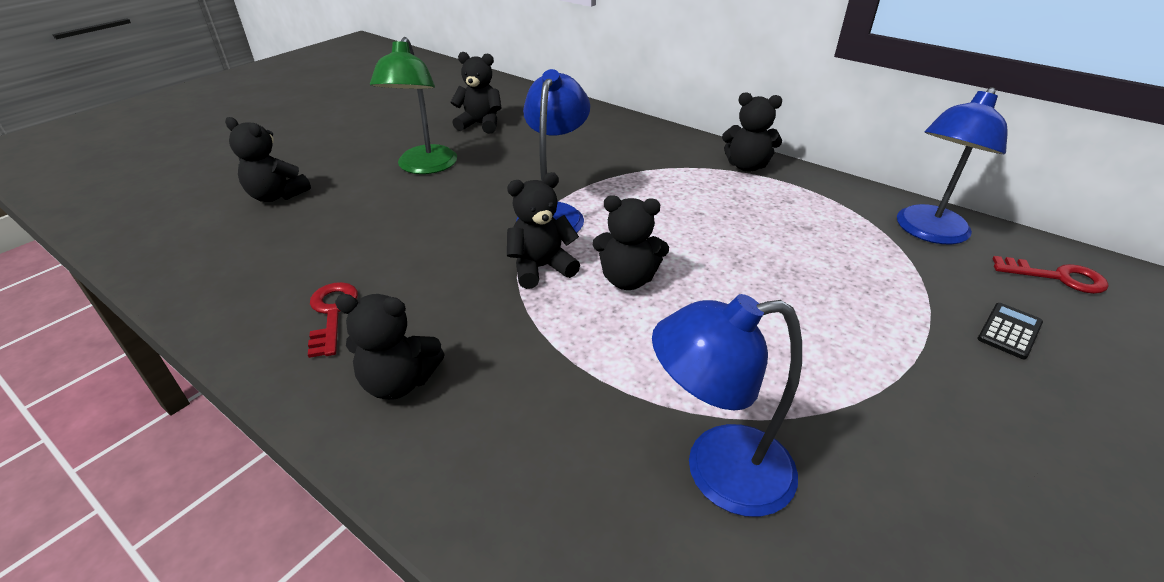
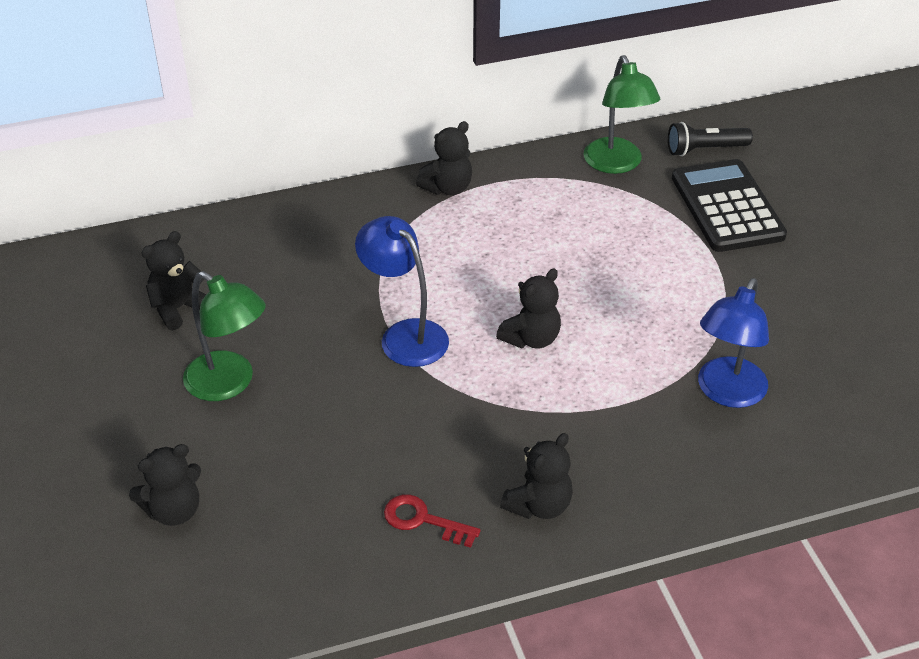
camera: 55 degrees left, 5 degrees up
(541, 268) = (474, 377): black teddy bear -> none
(927, 232) = (616, 164): blue lamp -> green lamp
(1009, 331) = (727, 207): black calculator -> black calculator, size x2.49
(1057, 277) = (705, 149): red key -> black flashlight

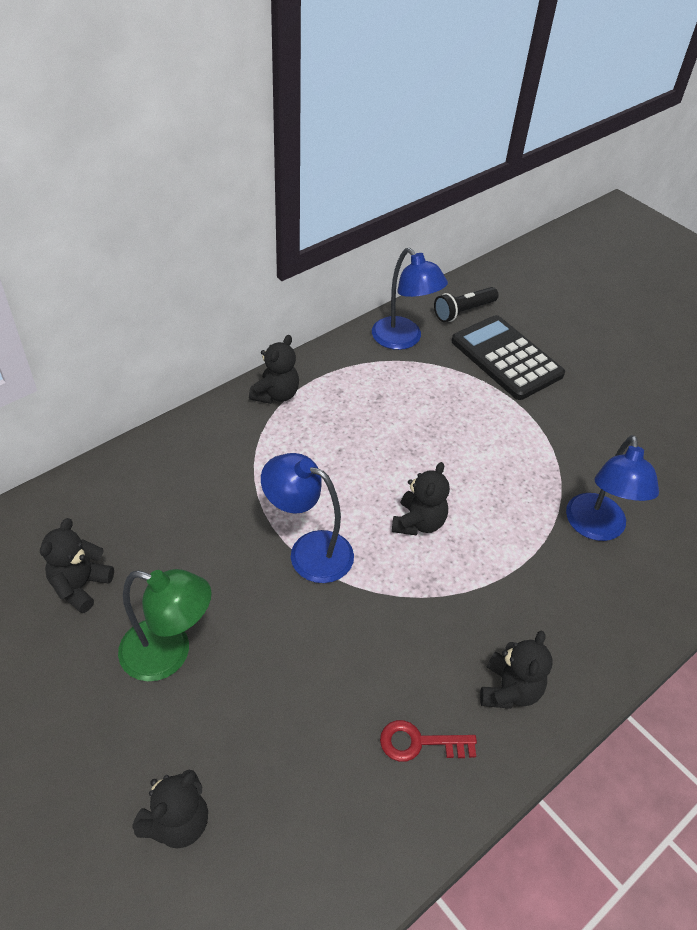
camera: 25 degrees left, 5 degrees up
(616, 164) = (403, 340): green lamp -> blue lamp

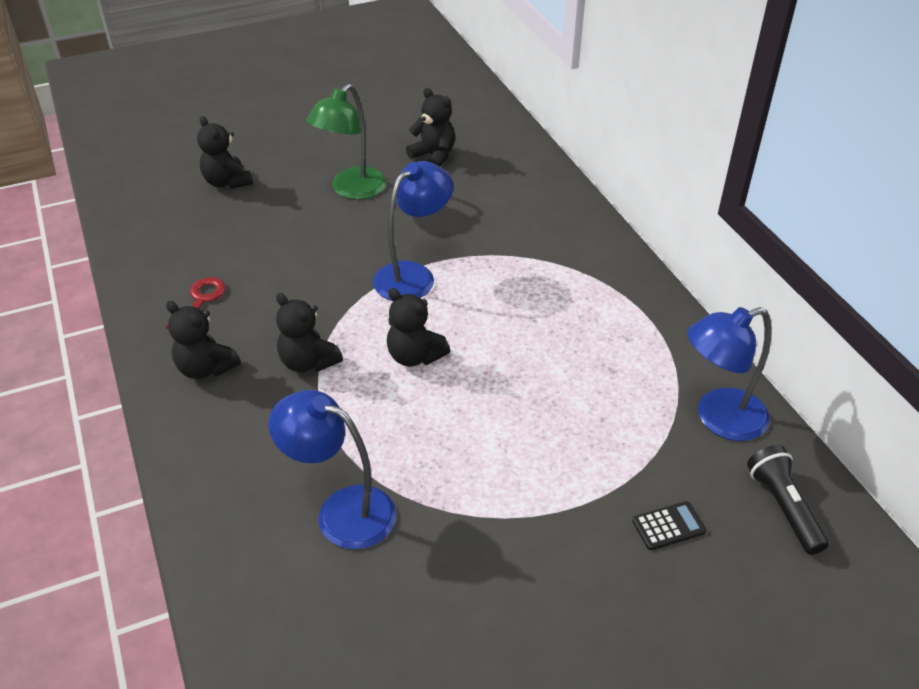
camera: 110 degrees right, 5 degrees down
(276, 394) = (630, 287): black teddy bear -> black teddy bear (308, 362)
(506, 358) = (668, 526): black calculator -> black calculator, size x0.40

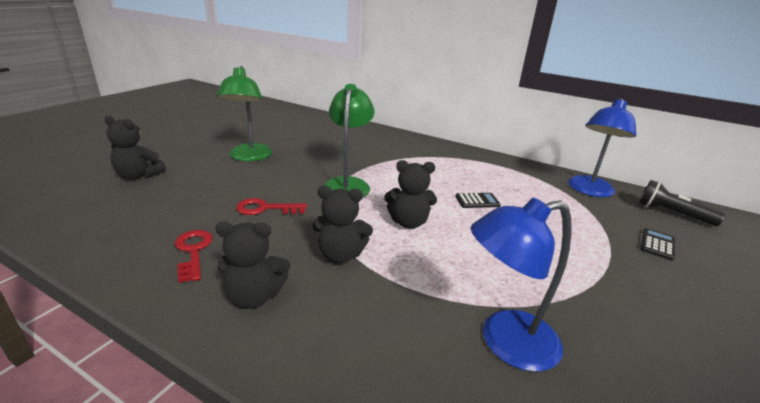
camera: 40 degrees left, 15 degrees down
(298, 276) = (265, 208): none -> red key
(413, 275) = (348, 184): blue lamp -> green lamp
(433, 156) = (284, 132): black teddy bear -> none
(532, 364) = (477, 201): none -> black calculator

